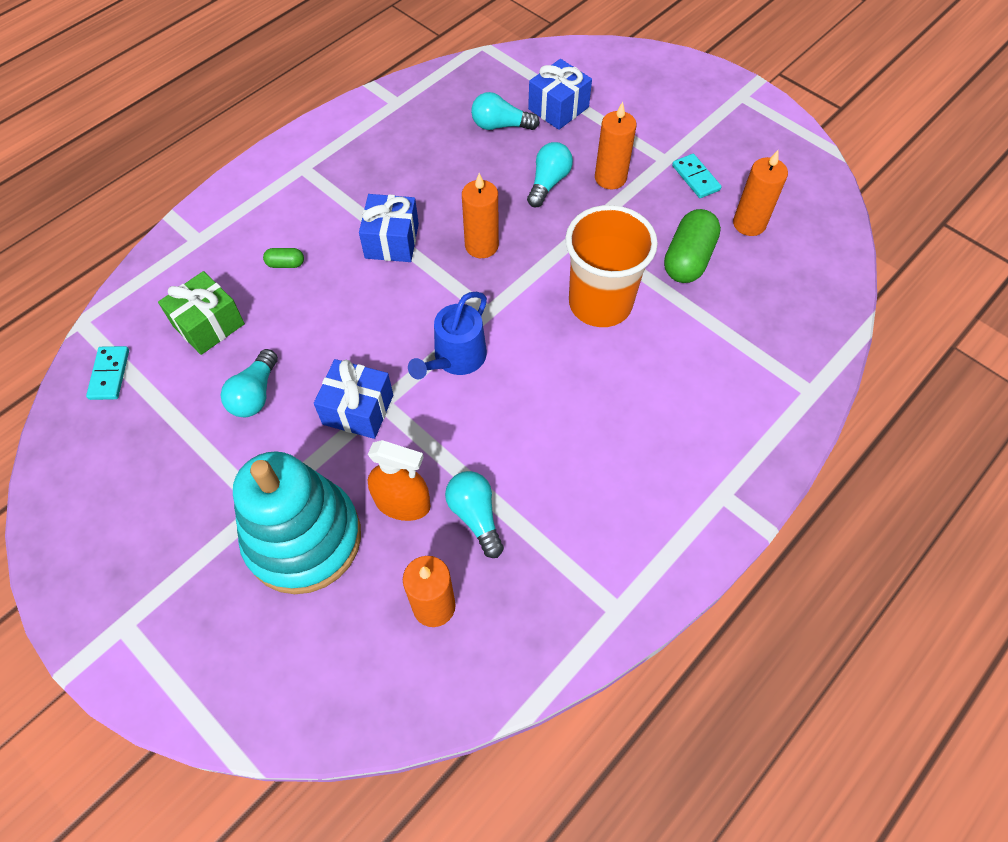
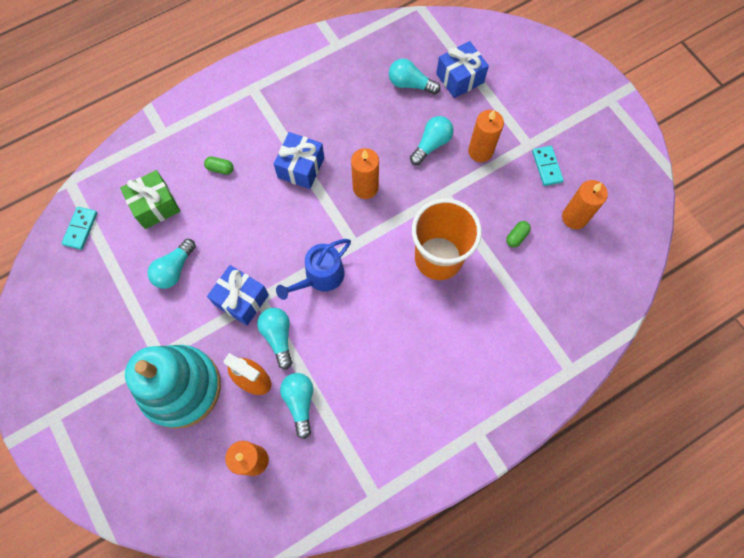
camera: 15 degrees right, 10 degrees up
(421, 442) = (278, 337): none -> turquoise light bulb
(688, 259) = (516, 237): green capsule -> green capsule, size x0.47

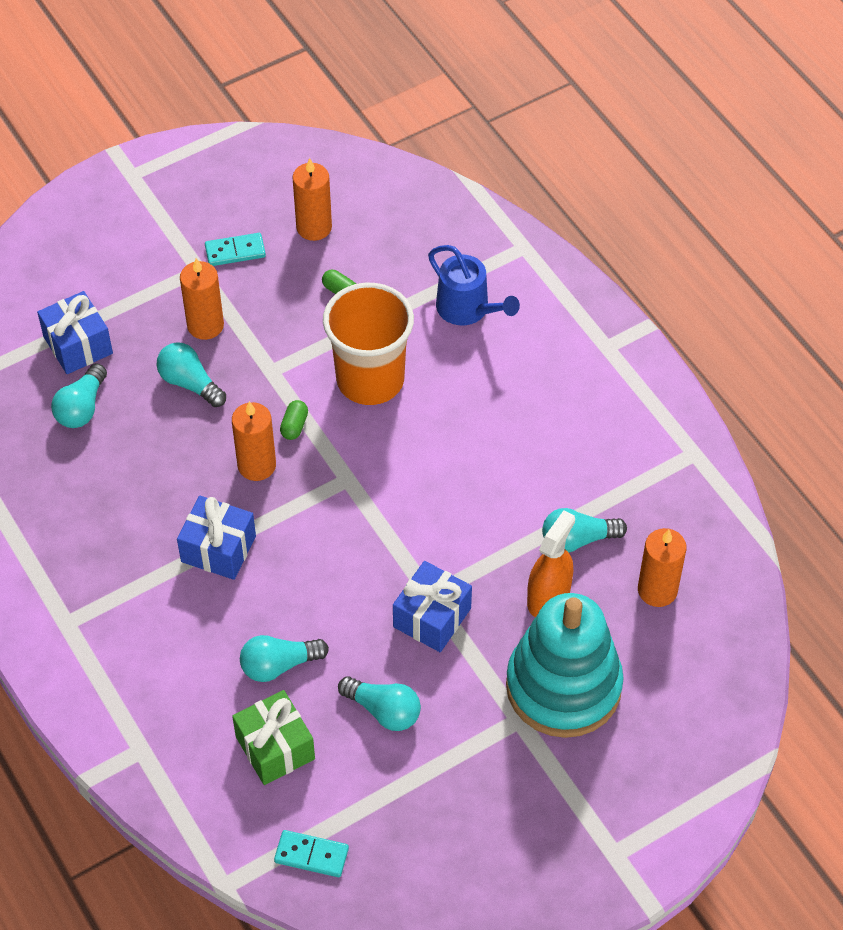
camera: 90 degrees left, 15 degrees down
(220, 169) = (213, 660): green capsule -> green capsule (294, 426)
(278, 337) = (486, 568): turquoise light bulb -> turquoise light bulb (279, 665)
(320, 277) = (397, 519): blue watering can -> blue watering can (467, 309)

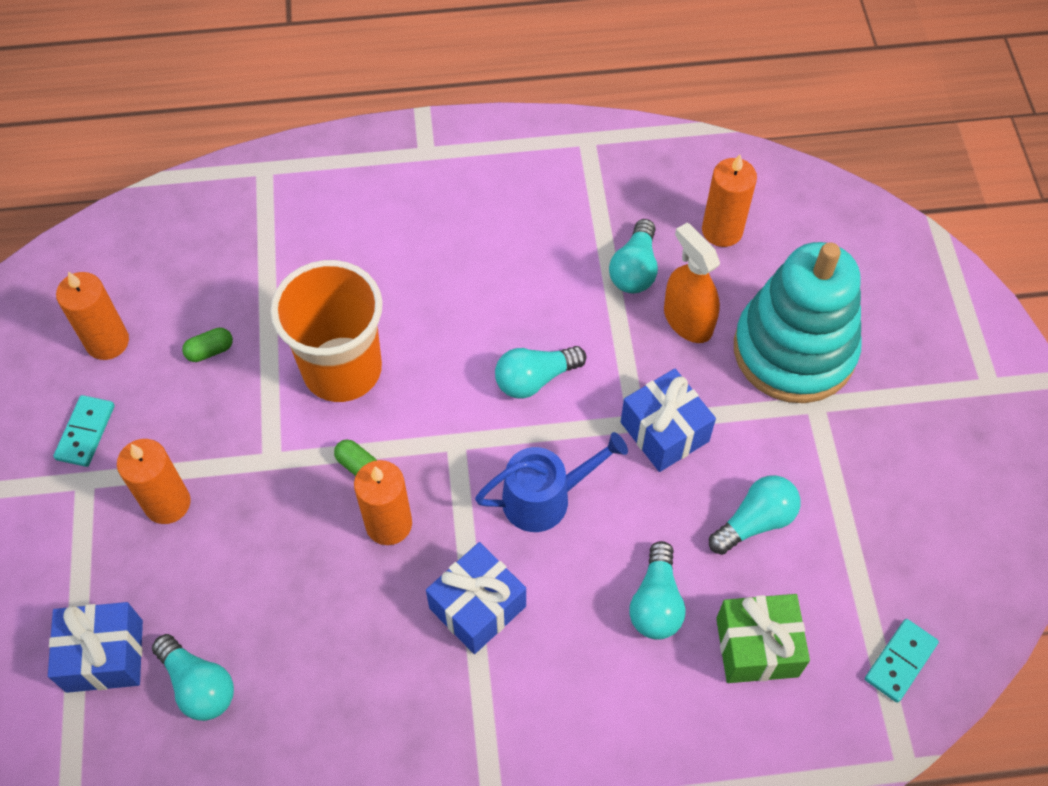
camera: 65 degrees left, 5 degrees up
(190, 383) = (237, 551): turquoise light bulb -> turquoise light bulb (535, 379)
(467, 309) = (308, 246): blue watering can -> blue watering can (544, 498)

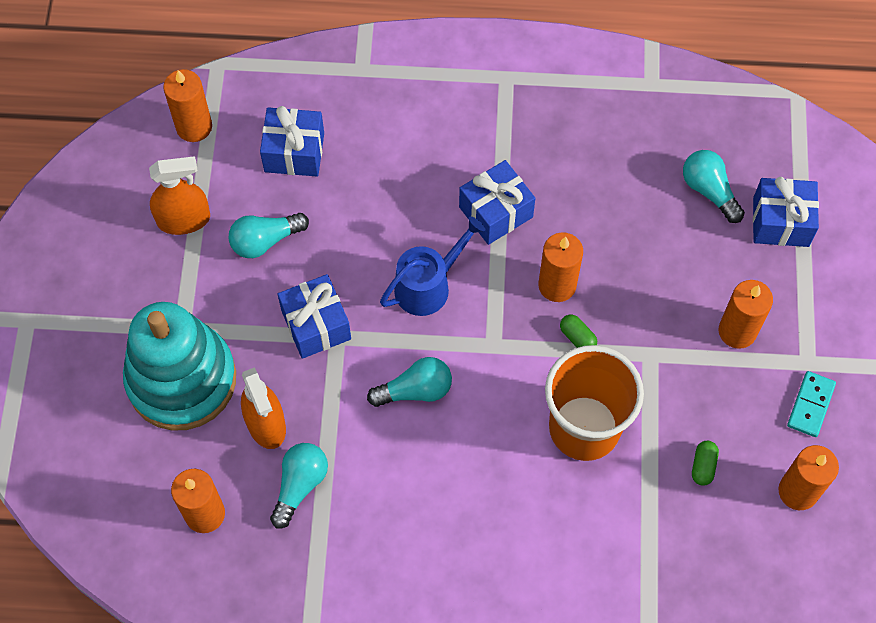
camera: 170 degrees left, 5 degrees up
(210, 351) = (703, 466): green capsule -> green capsule turned 60 degrees counterclockwise
(544, 498) = (428, 286): blue watering can -> blue watering can turned 150 degrees clockwise
(656, 602) = (360, 194): turquoise light bulb -> none
(757, 647) = (294, 152): green gift -> blue gift
(863, 531) = (184, 220): none -> orange spray bottle
(900, 661) = (194, 127): turquoise domino -> orange candle

